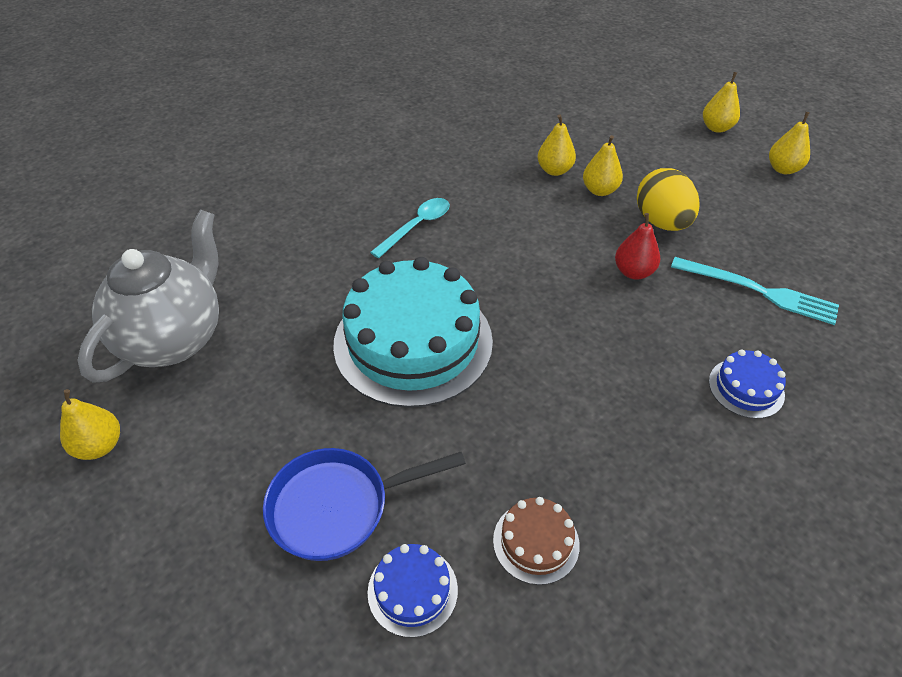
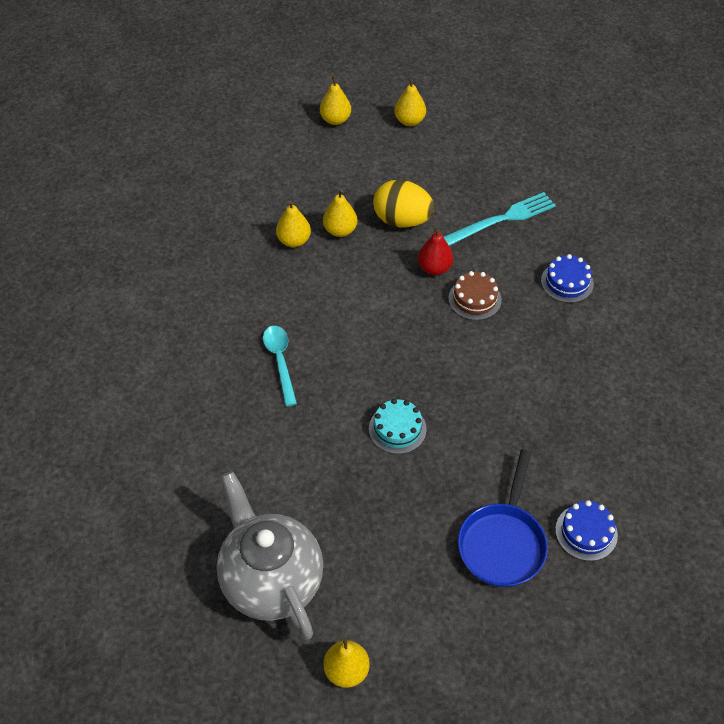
camera: 55 degrees left, 5 degrees up
(413, 342) = (397, 429): turquoise cake -> turquoise cake, size x0.44
(536, 542) = (596, 453): brown cake -> brown cake (474, 299)

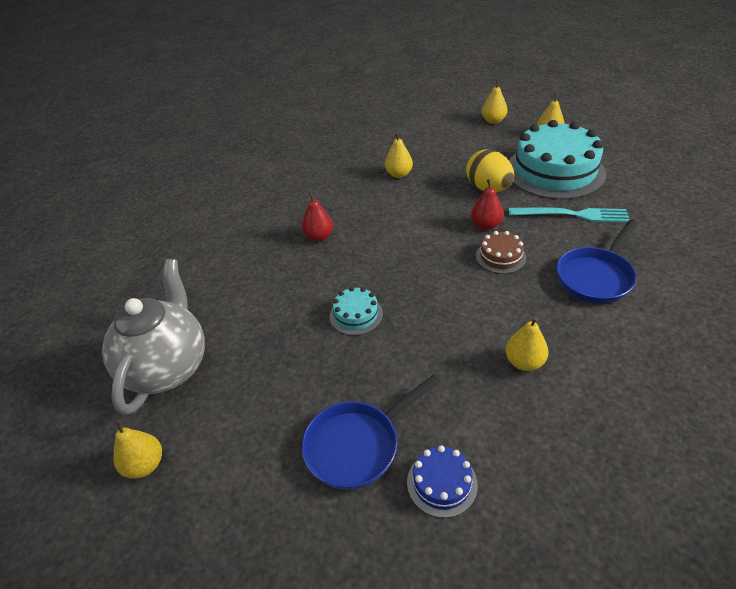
camera: 40 degrees right, 10 degrees down
(280, 361) = (319, 237): turquoise spoon -> red pear
(340, 230) = (436, 179): yellow pear -> yellow pear (524, 362)
(449, 169) = (555, 171): none -> turquoise cake
(567, 282) = (595, 277): blue cake -> blue pan

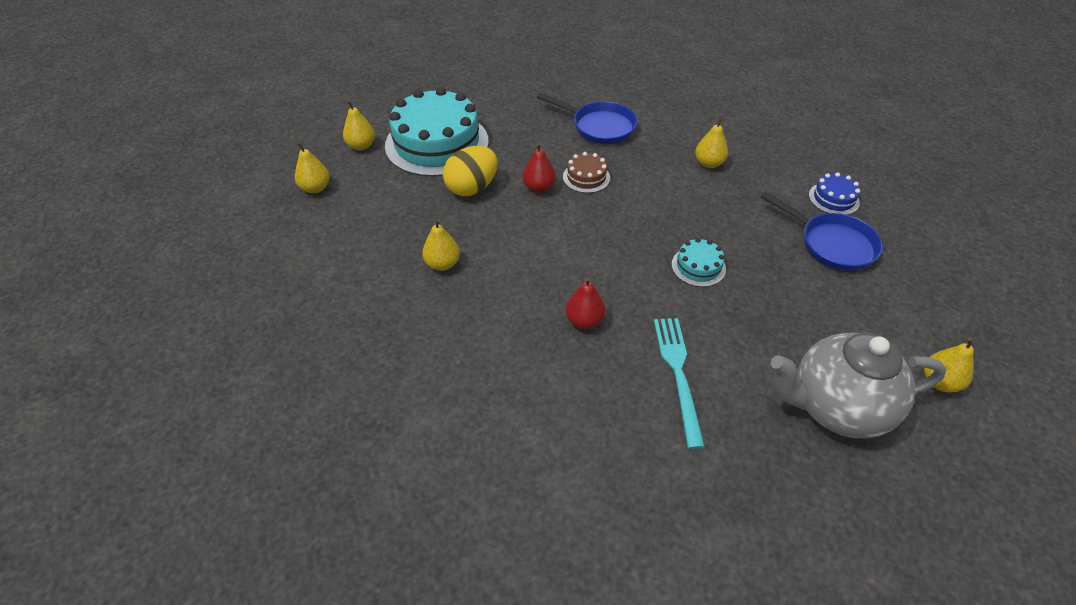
camera: 105 degrees left, 5 degrees up
(572, 215) = (514, 135): turquoise fork -> turquoise fork (678, 374)

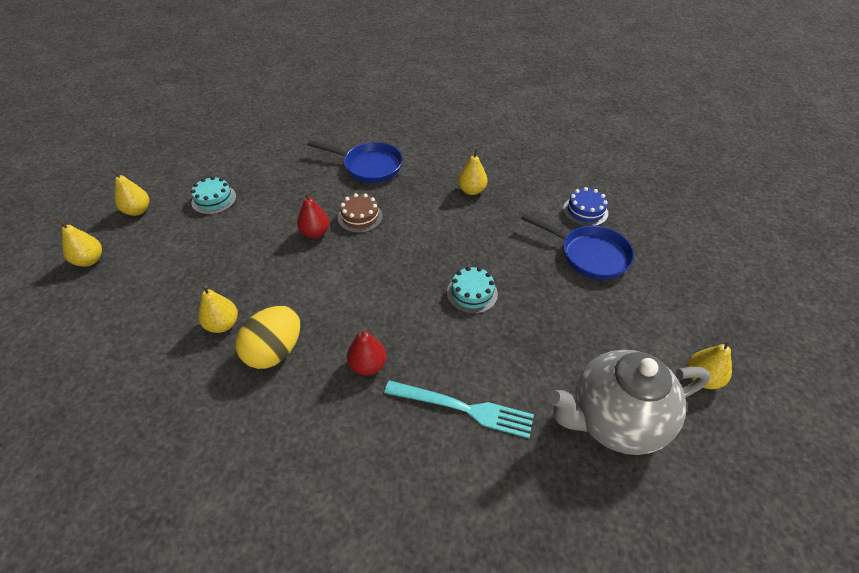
camera: 10 degrees left, 0 degrees up
(437, 143) = (214, 199): turquoise cake -> turquoise cake, size x0.44
(472, 188) = (250, 241): yellow egg -> yellow egg (275, 351)
(678, 374) = (463, 408): turquoise fork -> turquoise fork turned 120 degrees clockwise

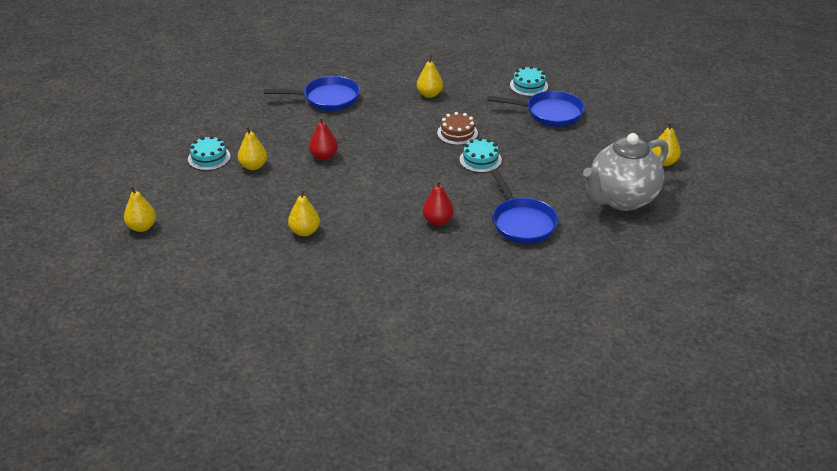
camera: 25 degrees left, 10 degrees down
(138, 210) = (145, 184): yellow pear -> yellow pear (253, 166)
(275, 351) = (361, 234): yellow egg -> none
(360, 217) = (352, 136): brown cake -> brown cake (457, 133)
(463, 408) = (522, 222): turquoise fork -> blue pan
(585, 211) = (529, 86): blue cake -> turquoise cake

